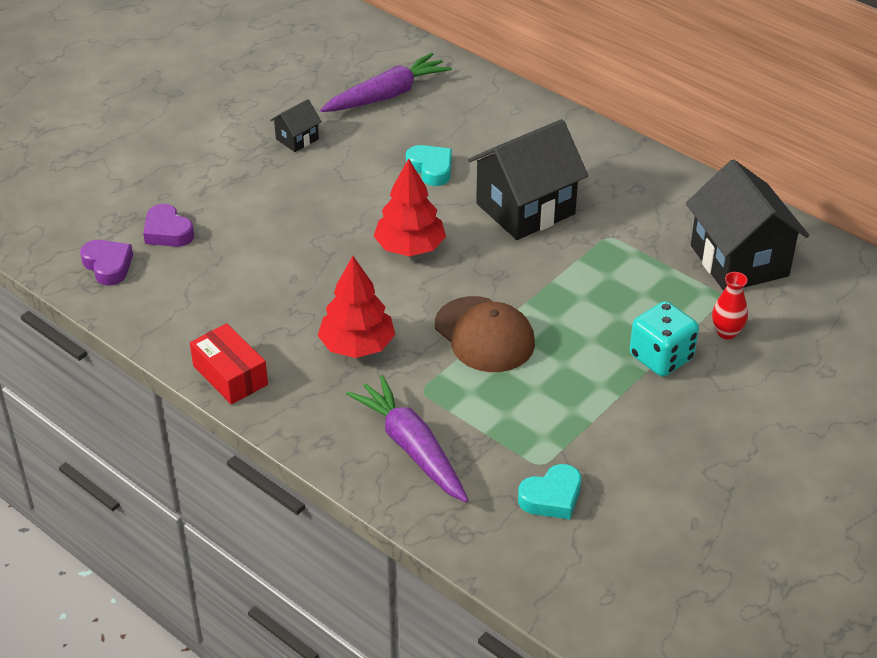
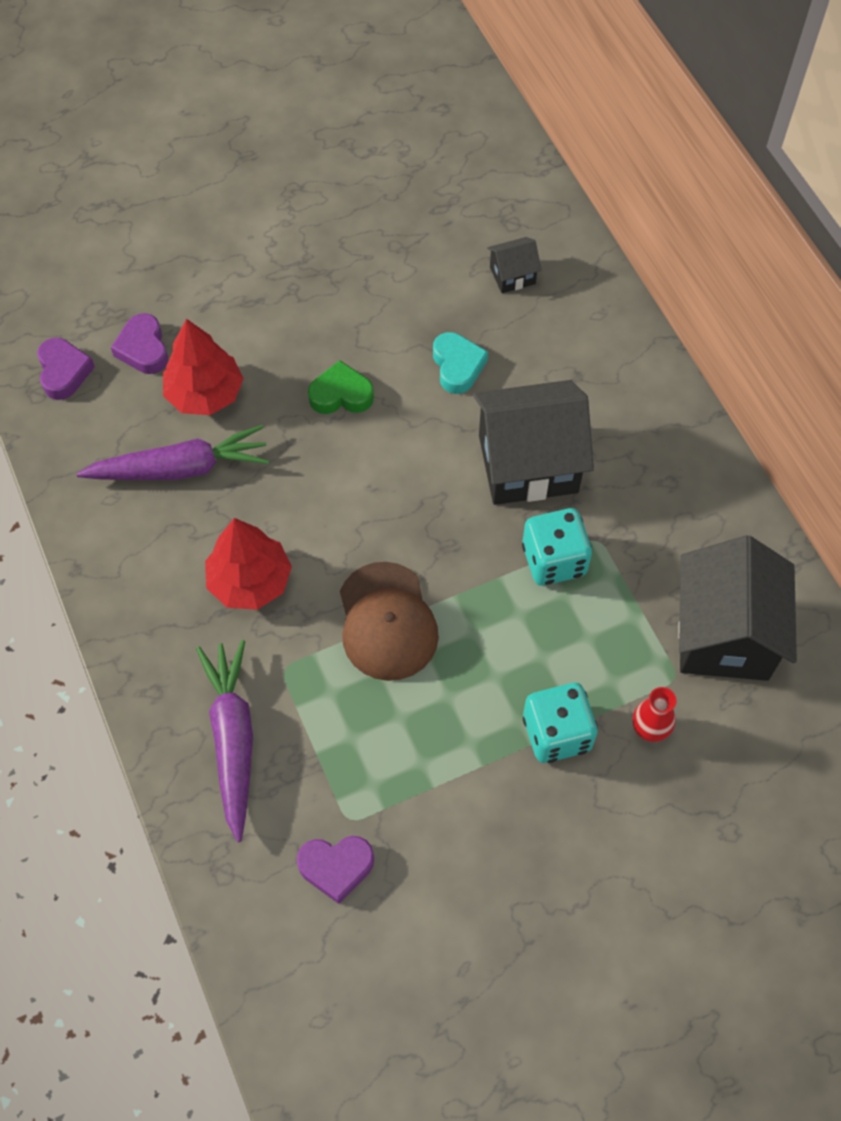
camera: 25 degrees right, 20 degrees up
(230, 375) = (107, 566): red box -> none
(297, 139) = (339, 269): black house -> black house (512, 275)
(351, 212) = (341, 394): none -> green heart
(387, 95) = (468, 240): purple carrot -> purple carrot (180, 468)
(410, 248) = (375, 469): red tree -> red tree (205, 394)
(552, 497) = (336, 867): turquoise heart -> purple heart
(585, 258) = (554, 560): none -> turquoise dice

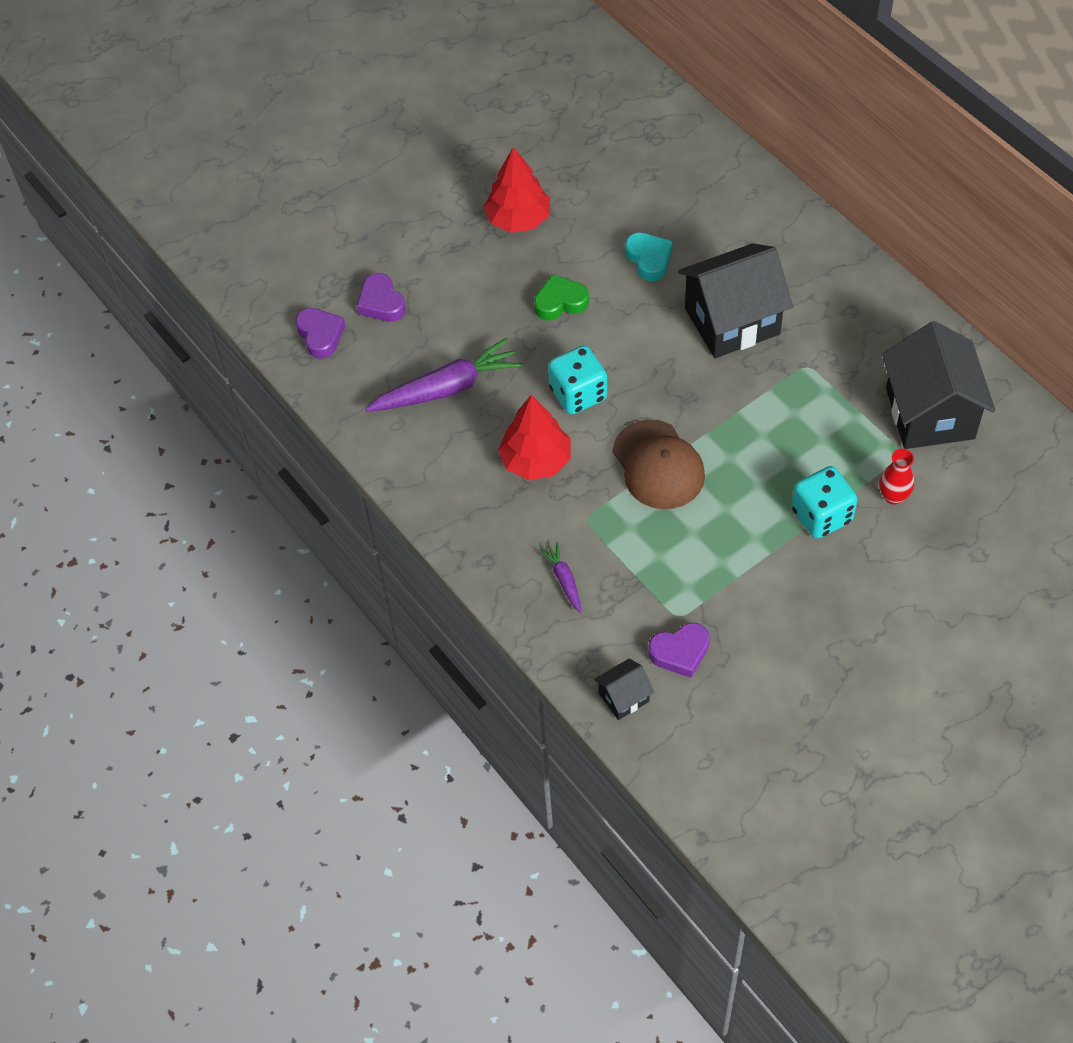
camera: 10 degrees left, 5 degrees down
(205, 394) = (446, 326): red tree -> red tree (518, 219)
(232, 739) = (564, 580): purple carrot -> purple carrot, size x0.49
(512, 275) = (670, 179): black house -> black house (623, 697)
(554, 560) = (777, 389): turquoise dice -> turquoise dice (578, 394)

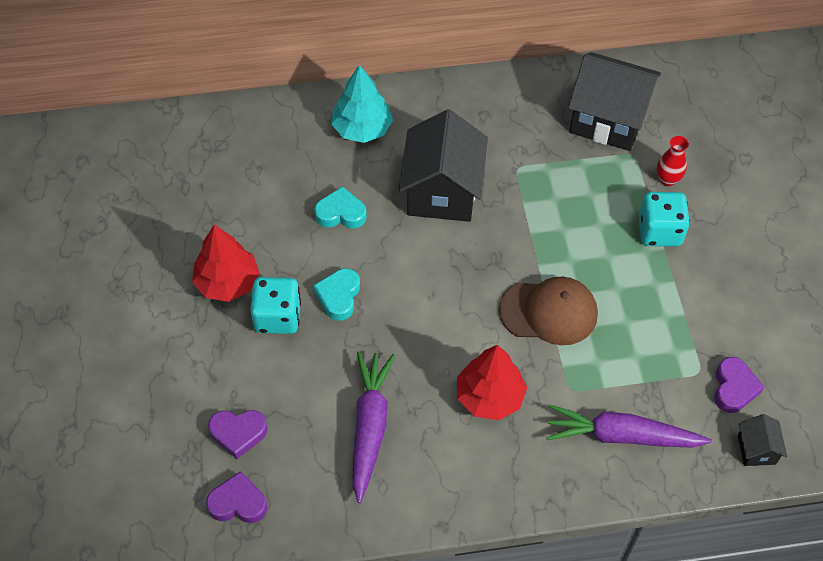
camera: 65 degrees left, 0 degrees up
(560, 302) = (339, 296): green heart -> turquoise heart
(564, 580) = (621, 436): purple carrot -> purple carrot, size x2.06
(578, 394) = (442, 332): turquoise dice -> turquoise dice (277, 317)
(756, 227) = (362, 129): none -> turquoise tree

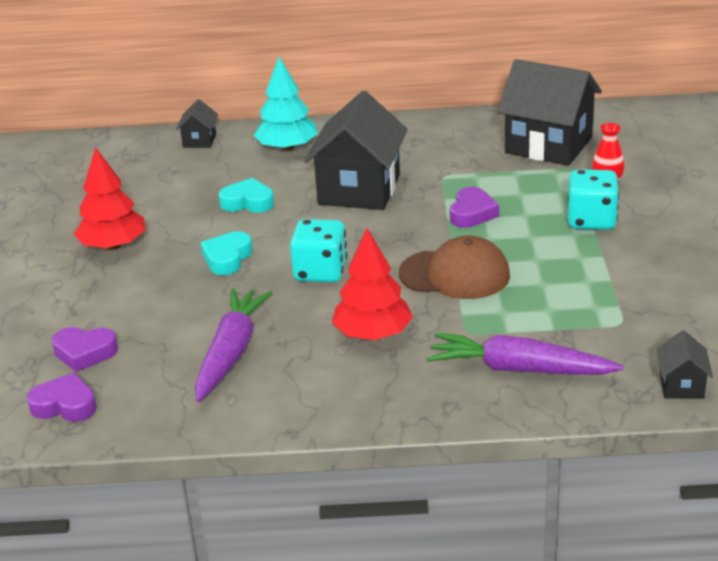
camera: 10 degrees right, 25 degrees down
(273, 118) = (199, 140): none -> black house
(277, 317) = (157, 271): turquoise dice -> turquoise dice (320, 272)
(734, 388) = (660, 337): purple heart -> purple heart (472, 213)

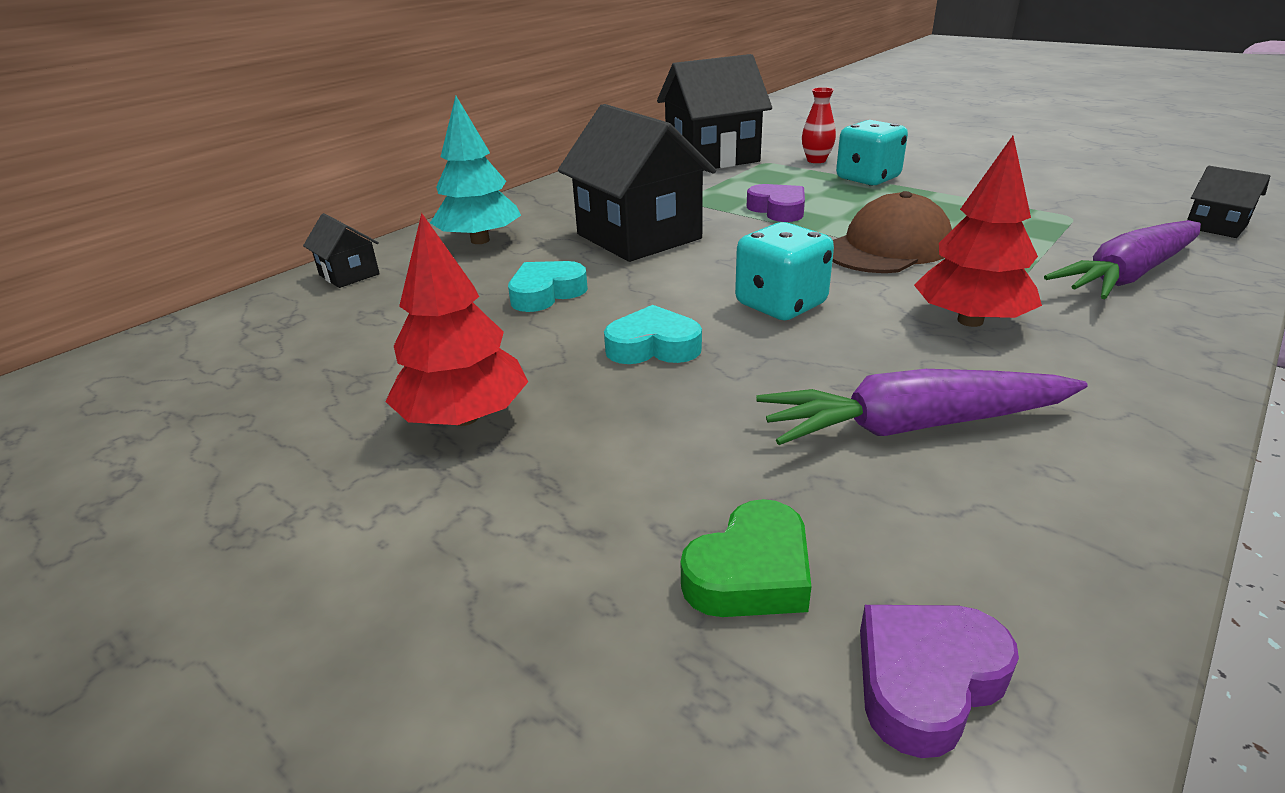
camera: 50 degrees left, 0 degrees up
(84, 353) = (751, 573): purple heart -> green heart
(227, 258) = (653, 346): turquoise heart -> turquoise heart turned 120 degrees clockwise
(231, 353) = (912, 426): purple carrot -> purple carrot turned 60 degrees counterclockwise

